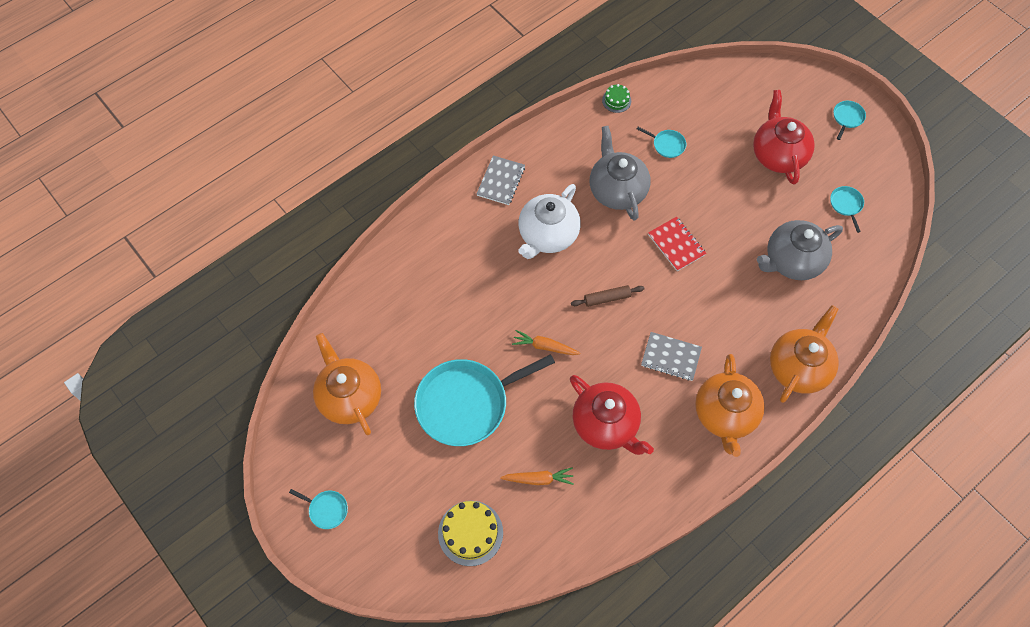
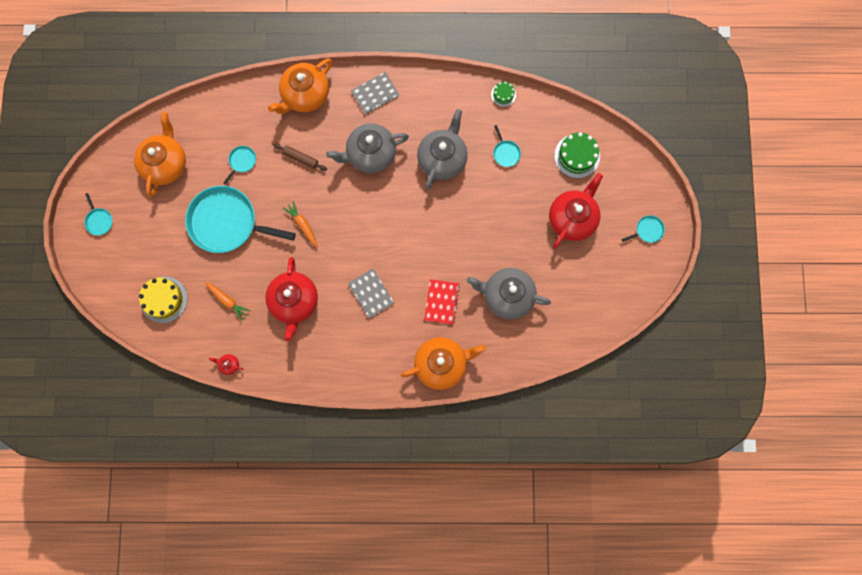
camera: 40 degrees right, 15 degrees up
(547, 235) = (370, 154): white teapot -> grey teapot
(600, 541) = (229, 365): none -> red teapot
(607, 298) = (368, 225): brown rolling pin -> brown rolling pin (301, 158)
(676, 244) = (444, 225): red notebook -> red notebook (441, 302)
(725, 415) = (368, 354): orange teapot -> orange teapot (305, 95)
(728, 103) = (577, 156): none -> green cake
(846, 205) = (582, 288): turquoise pan -> turquoise pan (242, 161)

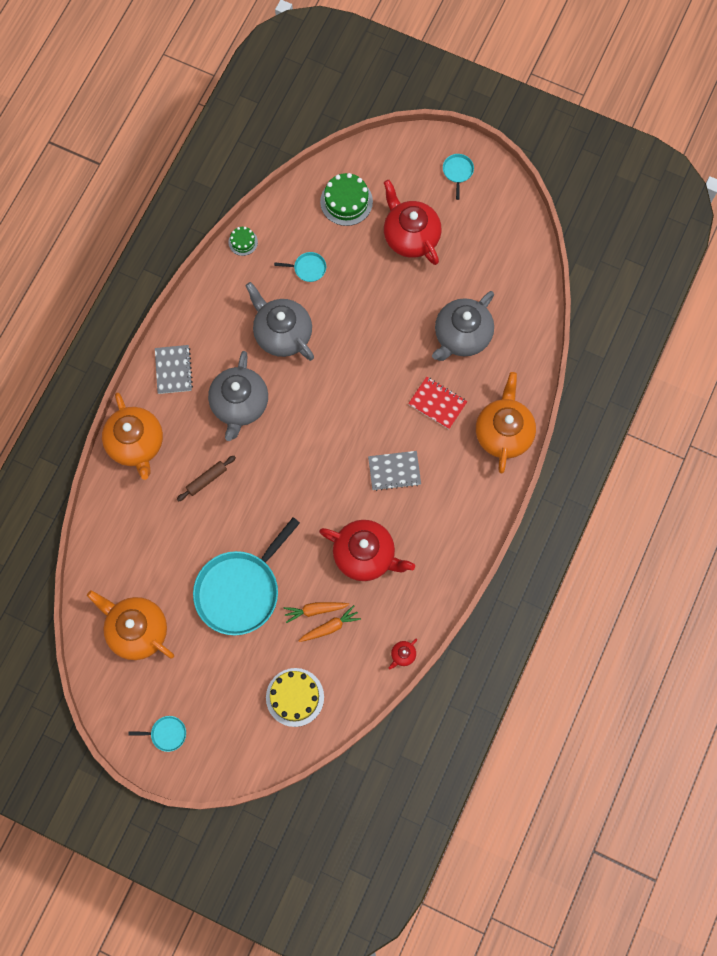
camera: 65 degrees left, 5 degrees down
(242, 161) = (178, 544): turquoise pan -> none
(303, 225) = (283, 510): orange carrot -> orange carrot (315, 610)

